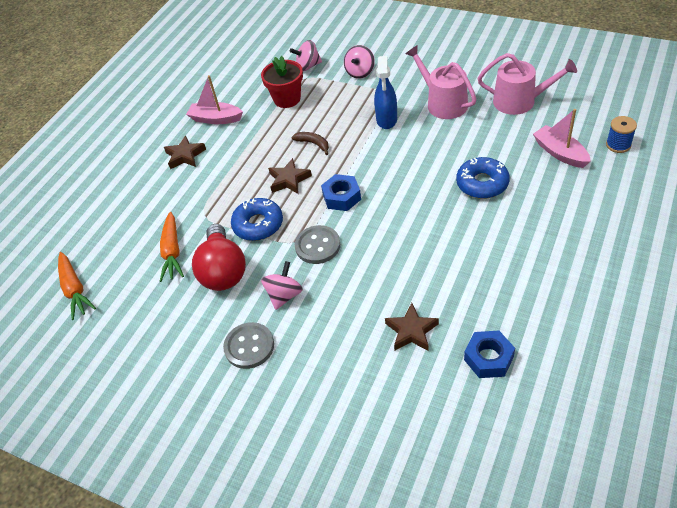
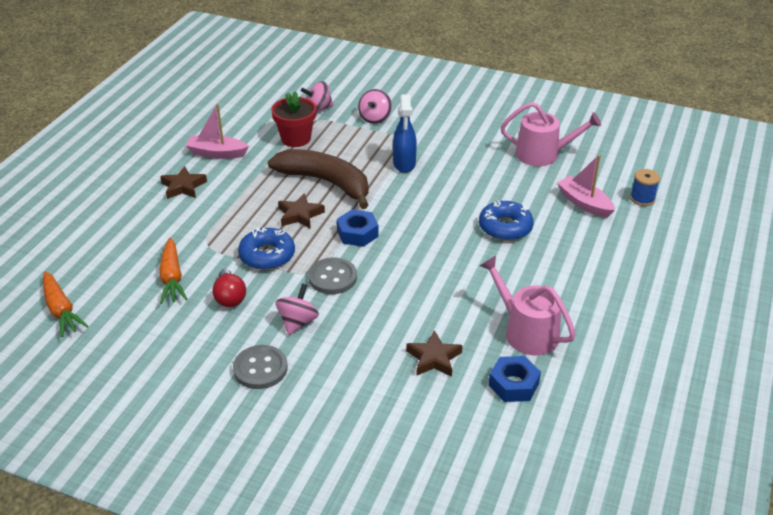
camera: 10 degrees left, 10 degrees down
(223, 271) = (230, 297): red light bulb -> red light bulb, size x0.59
(313, 144) = (325, 182): brown banana -> brown banana, size x2.46
(443, 103) = (463, 152): pink watering can -> pink watering can (526, 332)

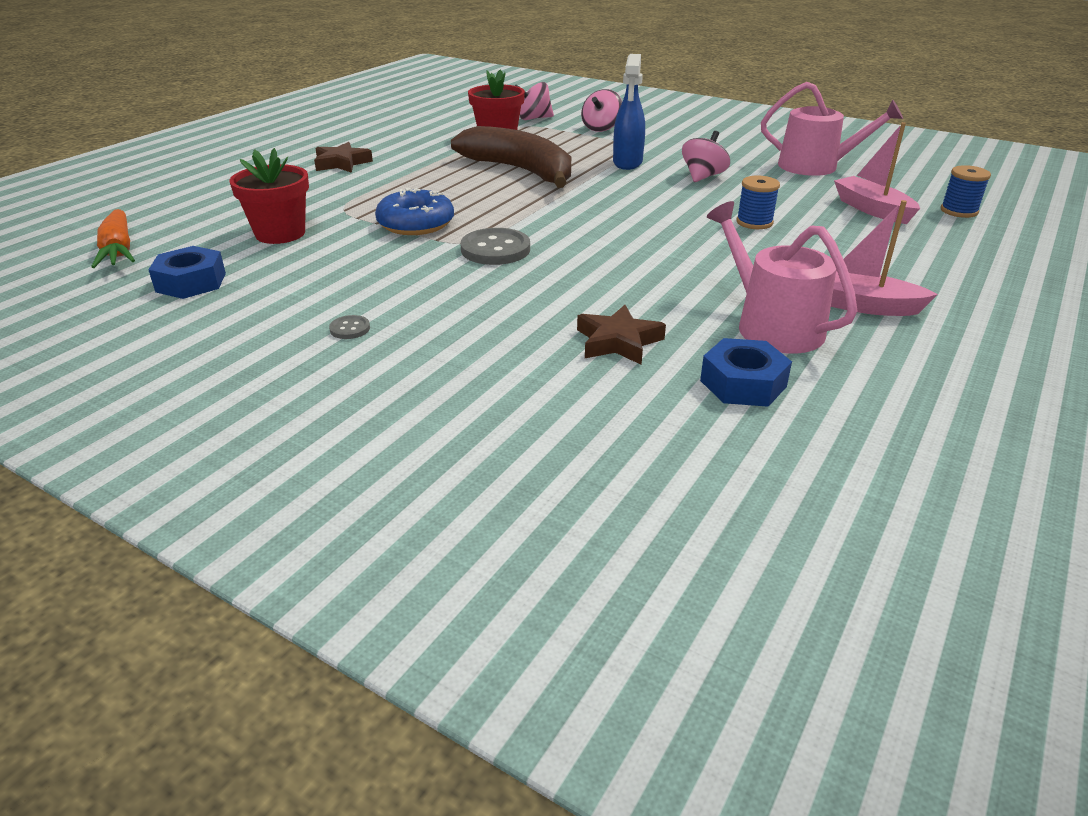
camera: 10 degrees right, 5 degrees down
(172, 278) = (280, 233): orange carrot -> red flower pot
(217, 153) = (397, 142): pink boat -> pink boat (861, 305)
(230, 297) = (345, 256): red light bulb -> none
(260, 368) = (350, 329): grey button -> grey button, size x0.48
(297, 322) = (427, 287): pink spinning top -> pink spinning top (703, 177)
(300, 215) = (475, 194): brown star -> none
(357, 233) = (545, 214): blue nut -> blue nut (191, 282)
(505, 227) = (754, 222): blue donut -> blue spool

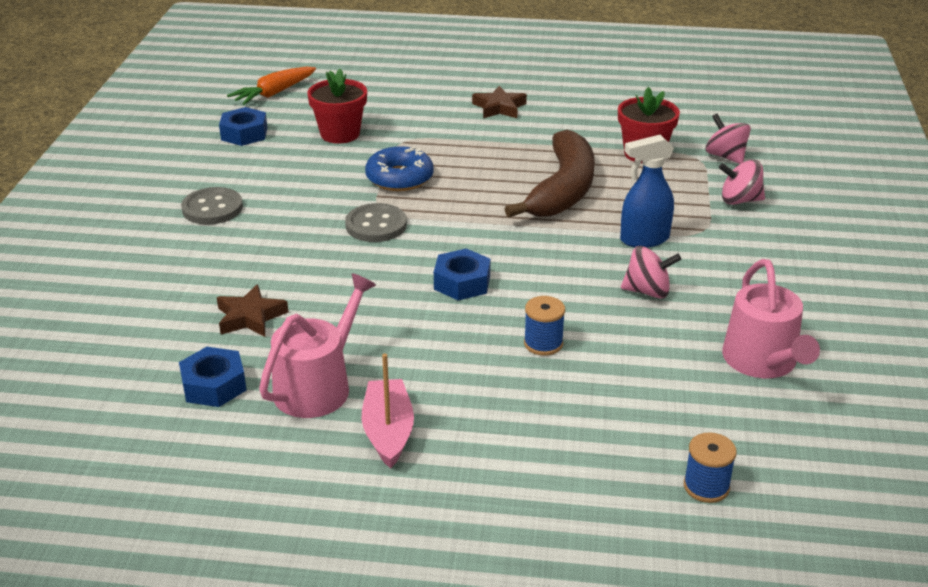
camera: 65 degrees right, 0 degrees up
(350, 329) = (212, 208): grey button -> grey button, size x2.09
(636, 233) = (462, 282): none -> blue nut
(872, 209) = (651, 418): pink boat -> none

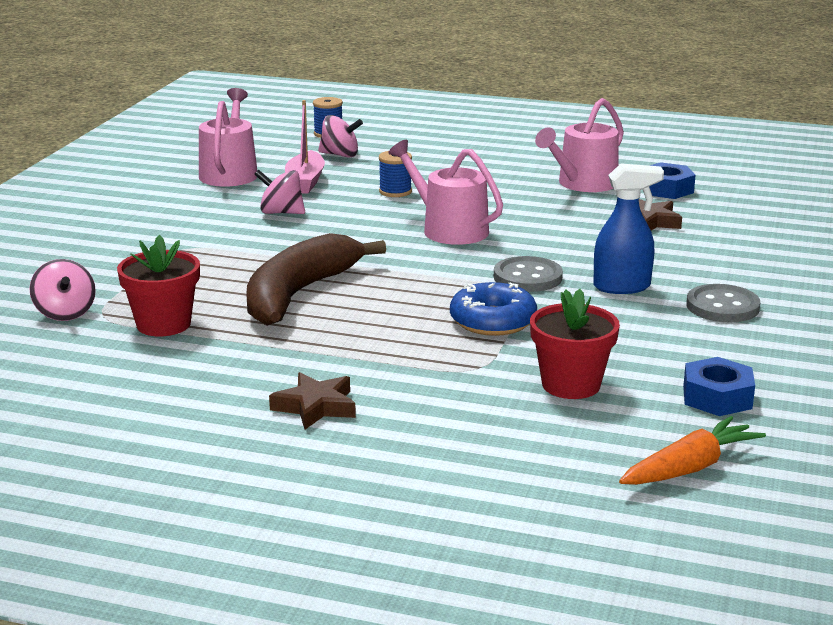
camera: 170 degrees left, 10 degrees down
(388, 432) = (530, 163): pink boat -> pink boat (305, 182)
(462, 282) = (449, 229): blue nut -> pink watering can
(644, 239) = (248, 246): blue spray bottle -> blue spray bottle (622, 287)
(740, 200) = (109, 269): pink spinning top -> pink spinning top (340, 155)

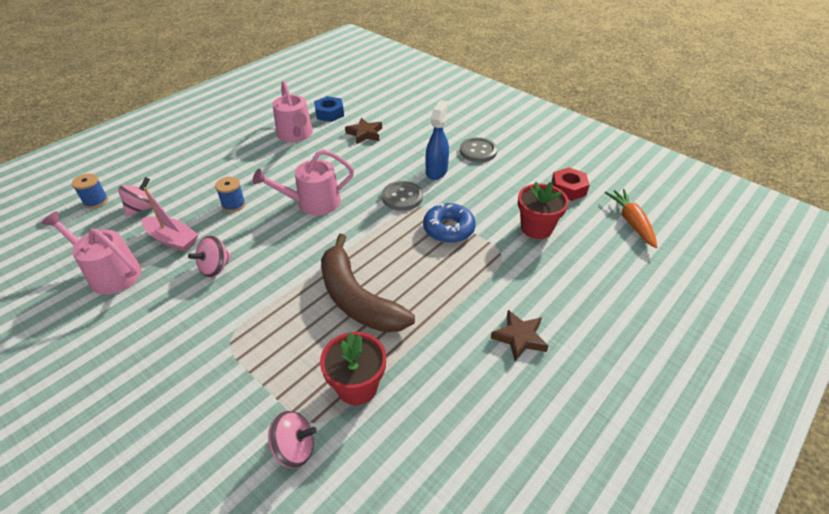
camera: 65 degrees left, 20 degrees up
(717, 397) = (568, 189): blue nut -> red nut

